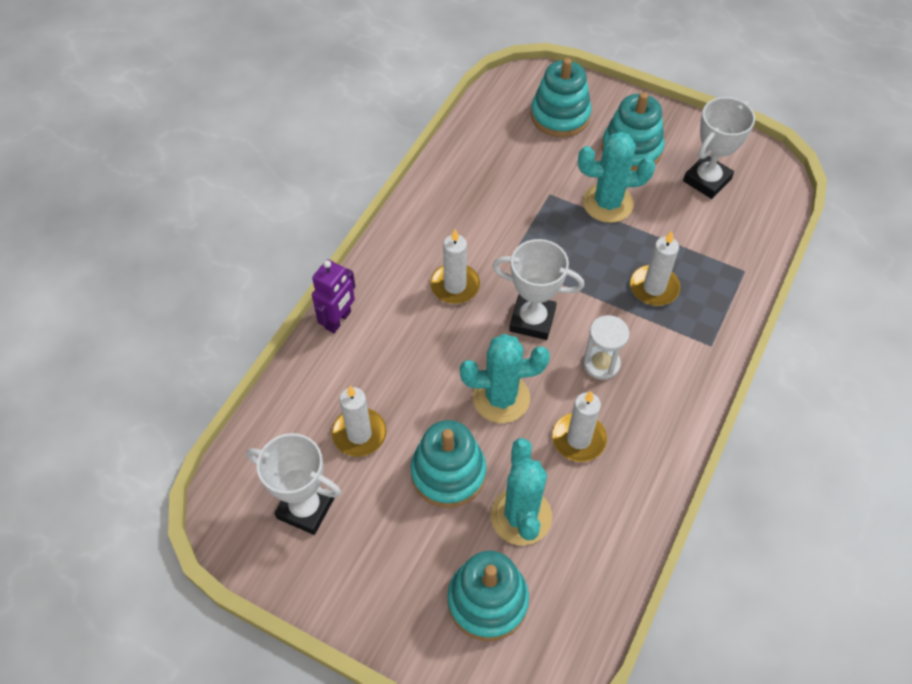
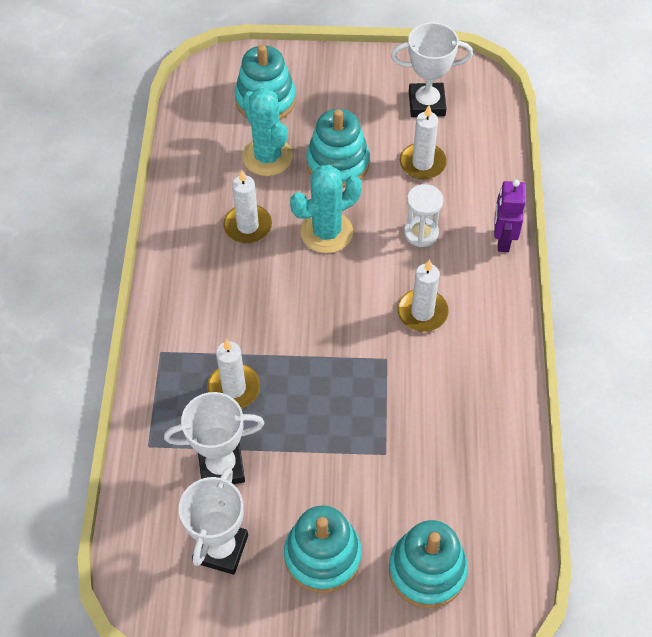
camera: 155 degrees right, 0 degrees up
(532, 320) = (334, 309): white trophy -> white trophy (221, 467)
(601, 364) = (254, 294): white hourglass -> white hourglass (421, 233)
(607, 203) = (319, 468): turquoise cactus -> none

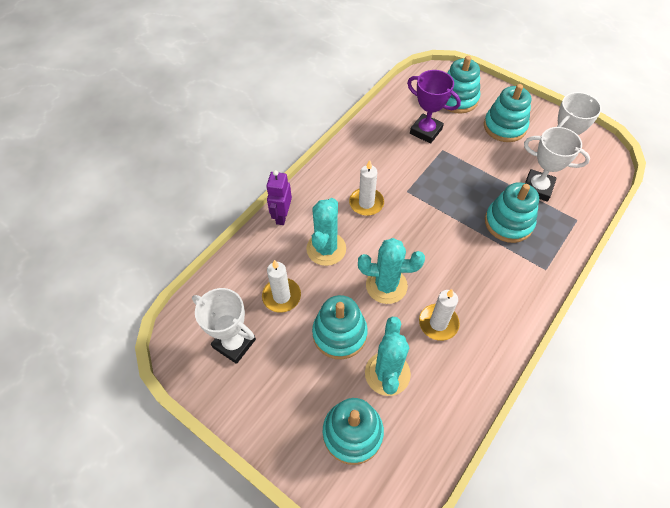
camera: 145 degrees left, 0 degrees up
(234, 388) = (508, 223): white candle -> turquoise stacking toy
(421, 233) = (326, 249): white hourglass -> turquoise cactus
(430, 472) = (426, 131): none -> purple trophy
(502, 240) = (282, 216): purple robot -> purple robot turned 150 degrees clockwise

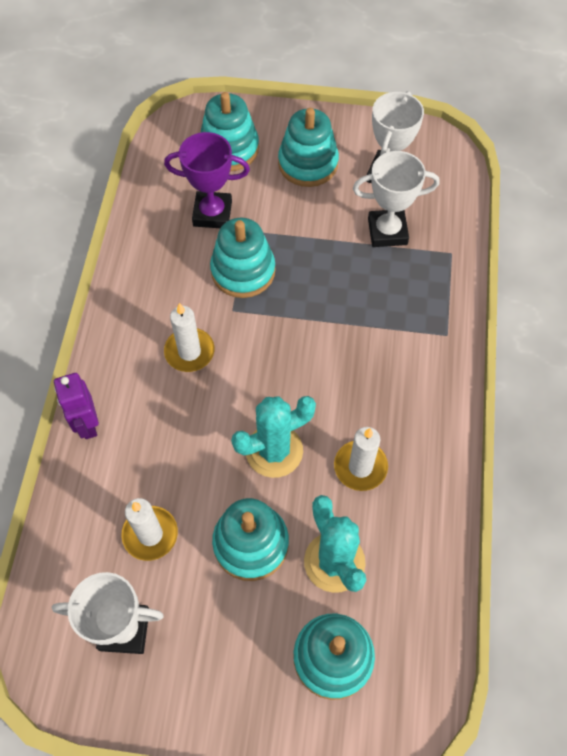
camera: 30 degrees left, 5 degrees up
(326, 249) = (172, 440): turquoise cactus -> none
(508, 223) = (376, 295): turquoise stacking toy -> turquoise stacking toy (243, 271)

